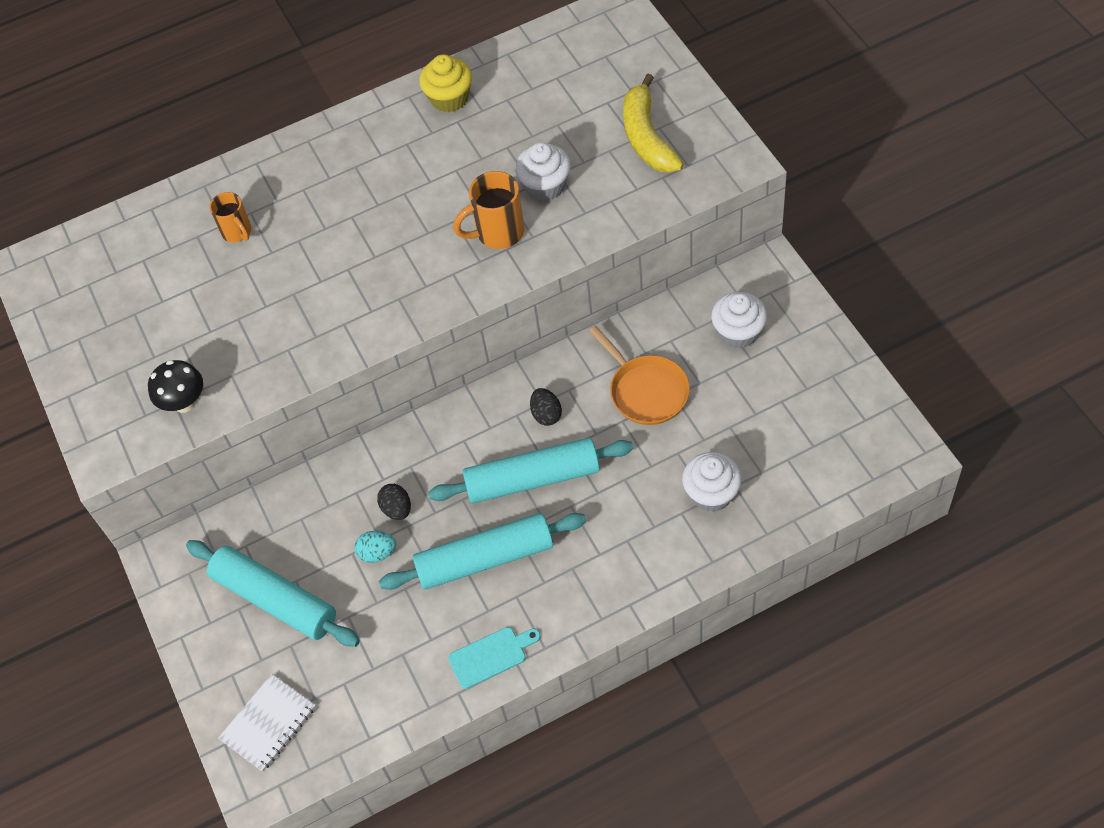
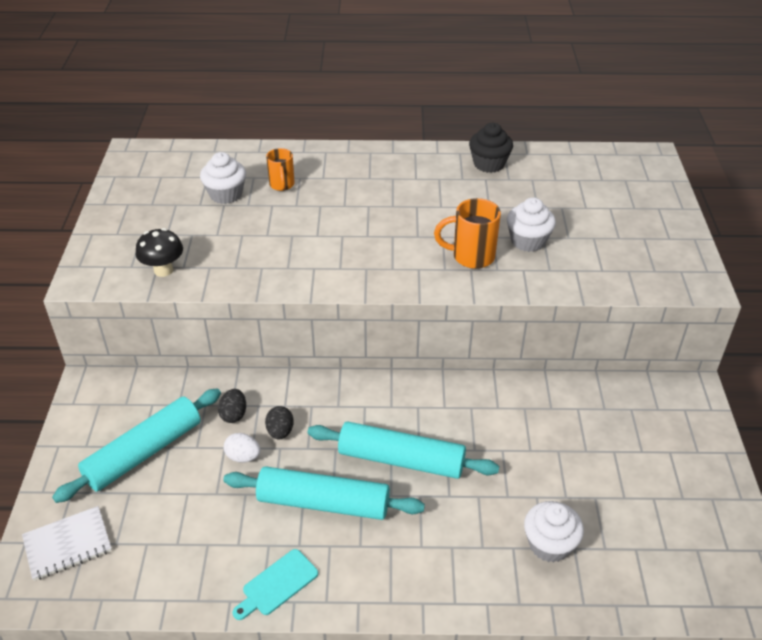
camera: 20 degrees right, 15 degrees down
(275, 599) = (144, 453): turquoise rolling pin -> turquoise rolling pin turned 75 degrees clockwise
(377, 553) = (243, 457): turquoise egg -> white egg
(449, 98) = (489, 164): yellow cupcake -> black cupcake
(491, 656) = (277, 584): turquoise cutting board -> turquoise cutting board turned 135 degrees clockwise
(546, 414) = (442, 417): black egg -> black egg (234, 414)
(646, 391) = (535, 436): orange pan -> none
(647, 137) = (630, 240): yellow banana -> none
(738, 332) = (641, 427): white cupcake -> white cupcake (226, 194)

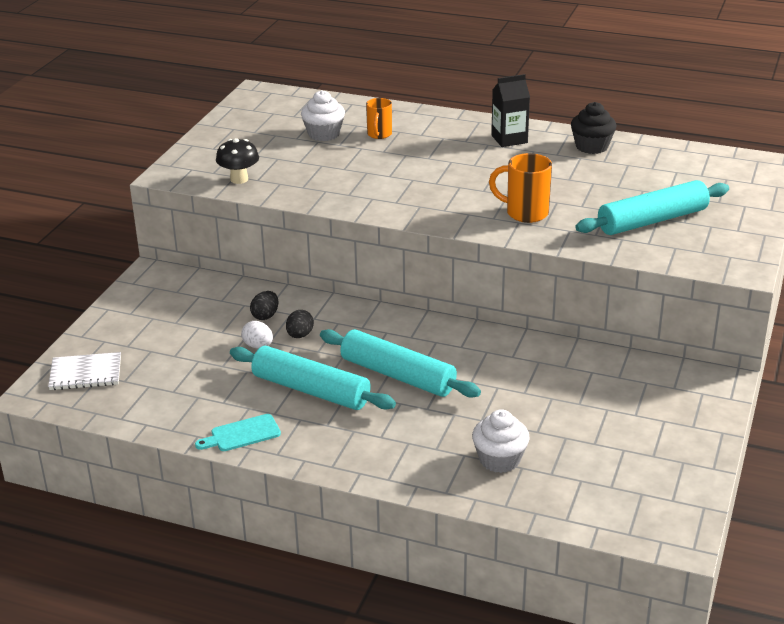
camera: 20 degrees right, 10 degrees down
(144, 453) = (176, 327): turquoise rolling pin -> turquoise rolling pin (652, 221)
(409, 168) = (509, 139): none -> black carton
(528, 241) = (589, 210): white cupcake -> none

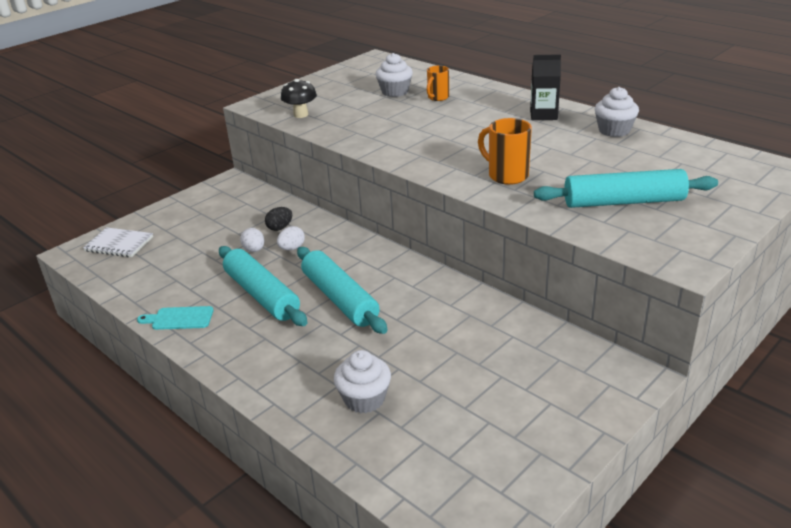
camera: 25 degrees right, 0 degrees up
(300, 335) = (292, 248): black egg -> white egg
(591, 146) = (614, 130): black cupcake -> white cupcake

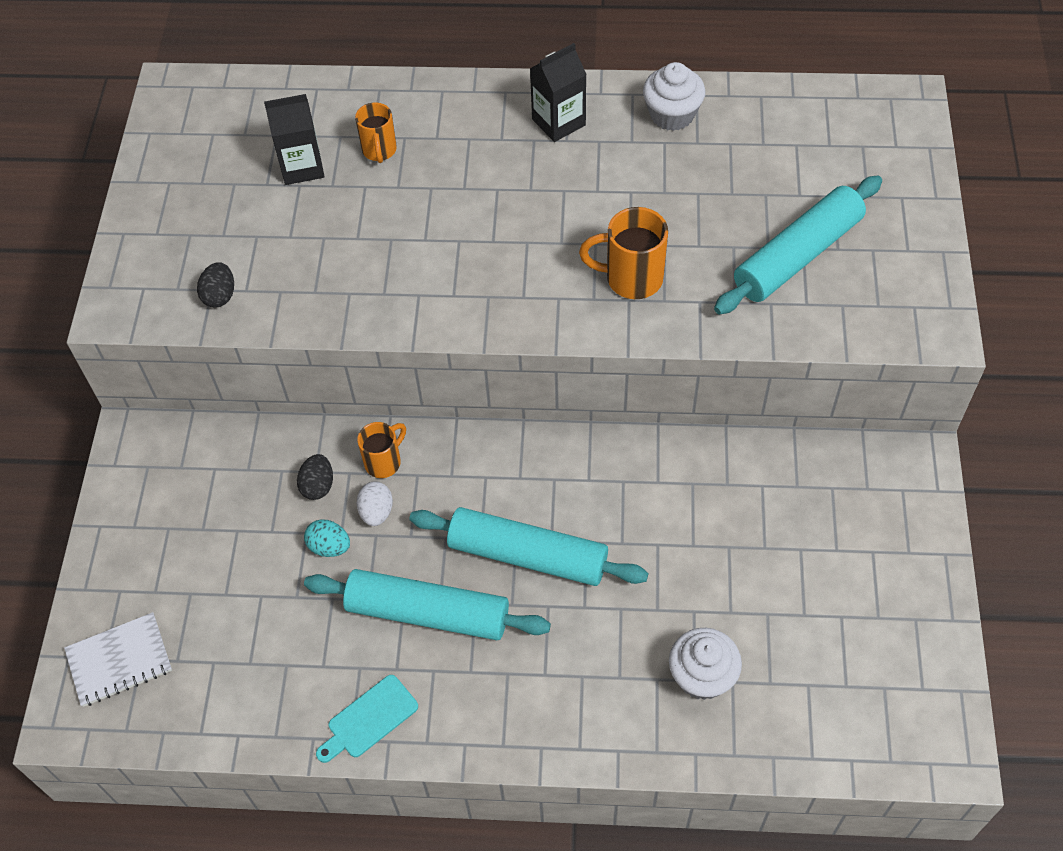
camera: 40 degrees left, 25 degrees up
(254, 250) = (329, 547): white egg -> turquoise egg
(301, 115) = (220, 296): black mushroom -> black egg
(320, 233) = (384, 462): none -> orange mug
(395, 92) = (302, 167): white cupcake -> black carton

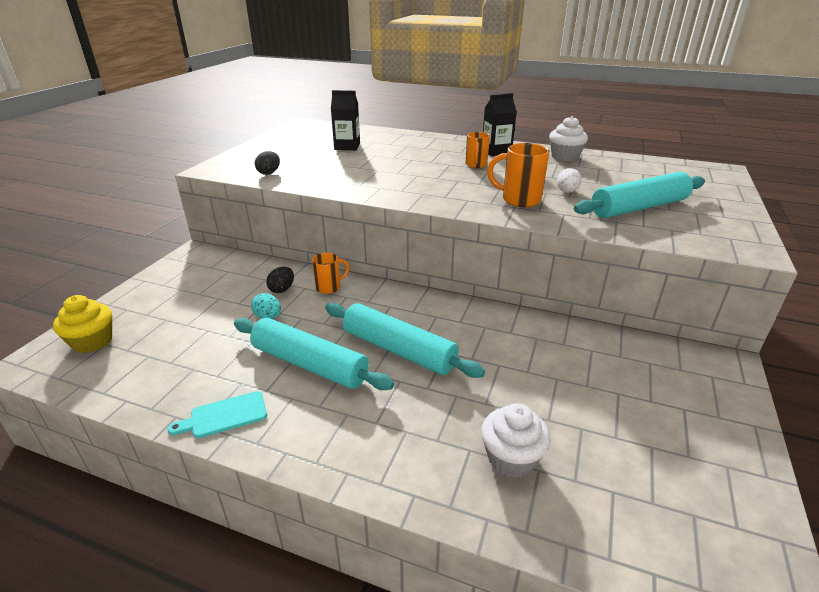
camera: 15 degrees right, 25 degrees down
(119, 661) = (92, 341): white notebook -> yellow cupcake
(376, 512) = (309, 307): white egg -> white egg (567, 192)
(379, 151) = (391, 147): orange mug -> orange mug (476, 165)

